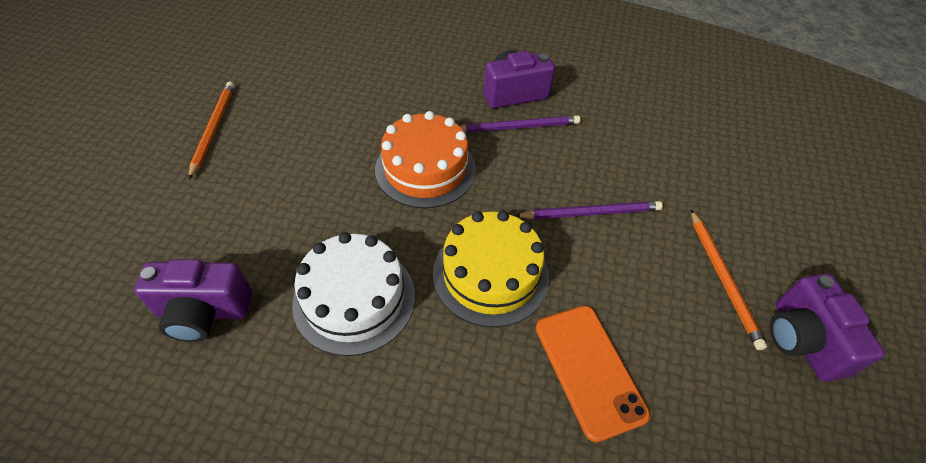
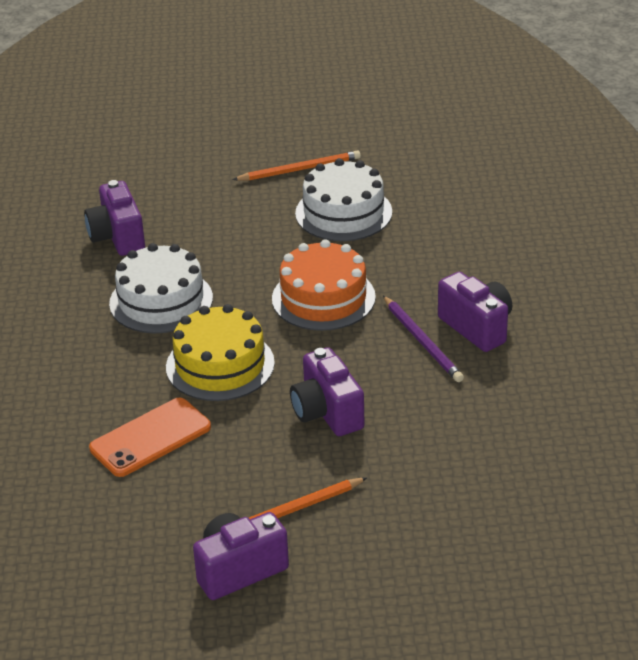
camera: 75 degrees right, 15 degrees down
(307, 120) = (343, 213): none -> white cake
(591, 213) = (327, 413): purple pencil -> purple camera

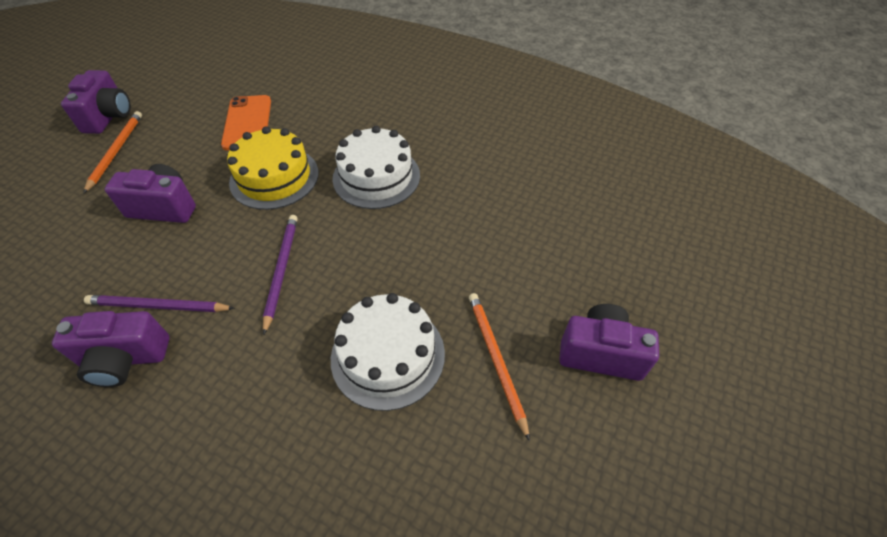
camera: 120 degrees right, 15 degrees up
(117, 237) = (480, 184): purple camera -> purple camera (600, 353)
(300, 169) = (496, 360): orange pencil -> orange pencil turned 150 degrees clockwise
(323, 298) = (281, 270): orange cake -> purple pencil

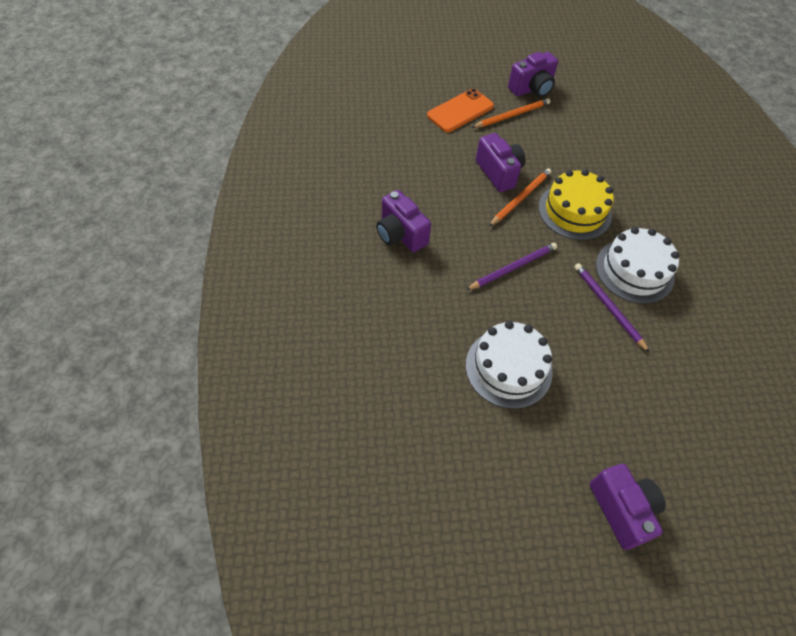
camera: 55 degrees right, 5 degrees up
(158, 306) = (439, 224): purple pencil -> purple pencil (608, 306)
(247, 123) = (602, 161): orange phone -> orange phone (460, 111)
(496, 360) = (558, 437): orange pencil -> orange pencil (521, 198)

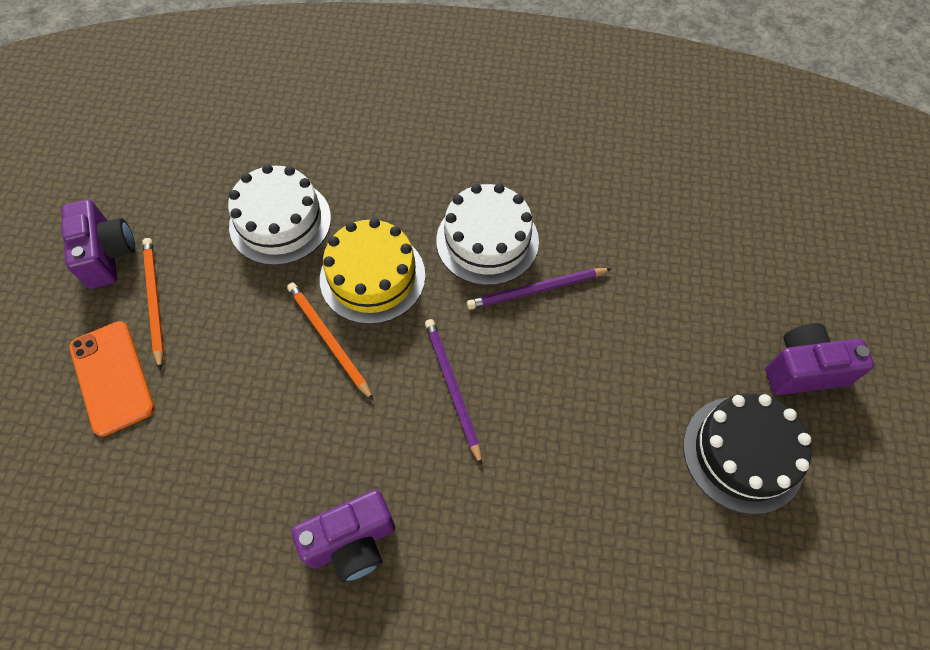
camera: 75 degrees left, 5 degrees up
(498, 173) = (269, 356): purple camera -> none
(508, 368) = (613, 442): white cake -> white cake (280, 222)
(530, 460) = (743, 453): none -> black cake

